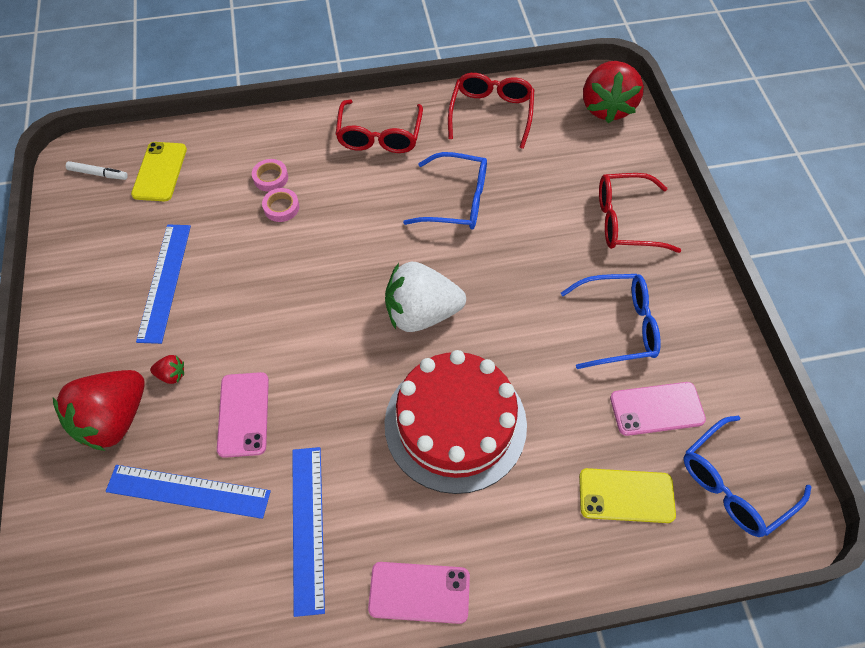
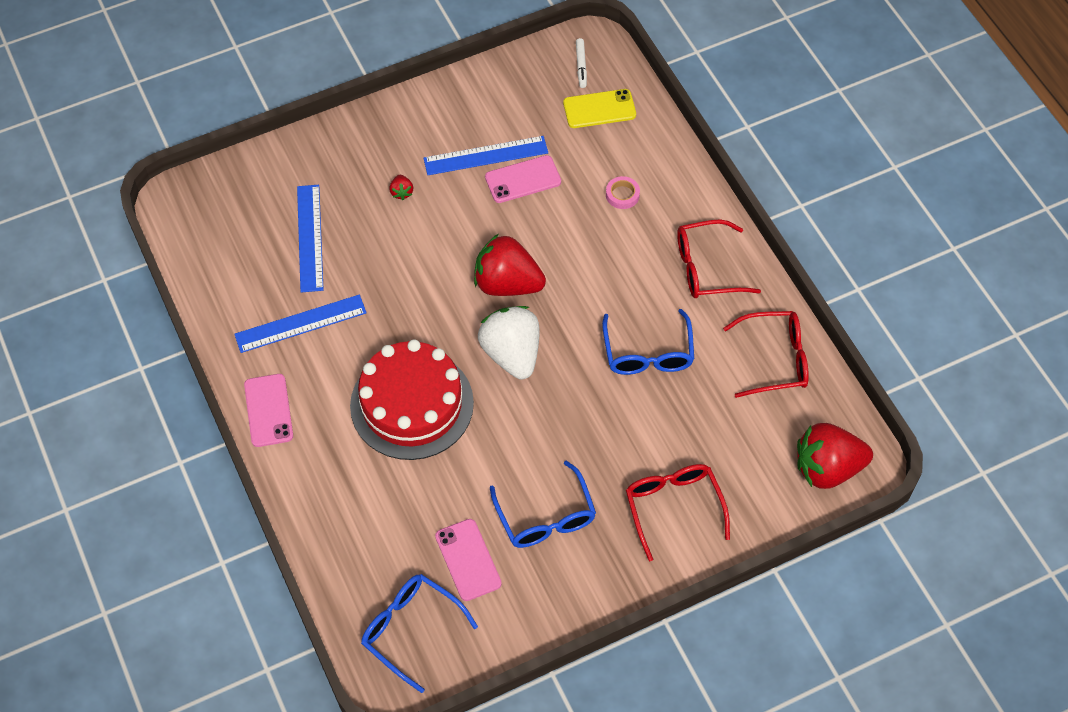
camera: 75 degrees right, 0 degrees up
(114, 419) = (354, 169): red strawberry -> red strawberry (507, 284)
(243, 414) = (381, 252): pink phone -> pink phone (523, 179)
(281, 207) = (591, 214): pink tape -> none
(626, 495) = (380, 545): yellow phone -> none

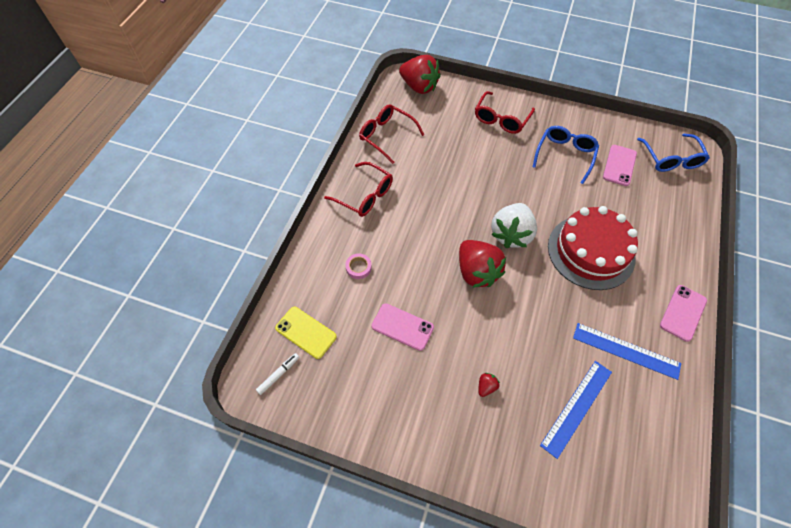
camera: 135 degrees left, 0 degrees up
(485, 155) = (407, 364): blue ruler -> none
(648, 353) = (441, 182): blue glasses -> none

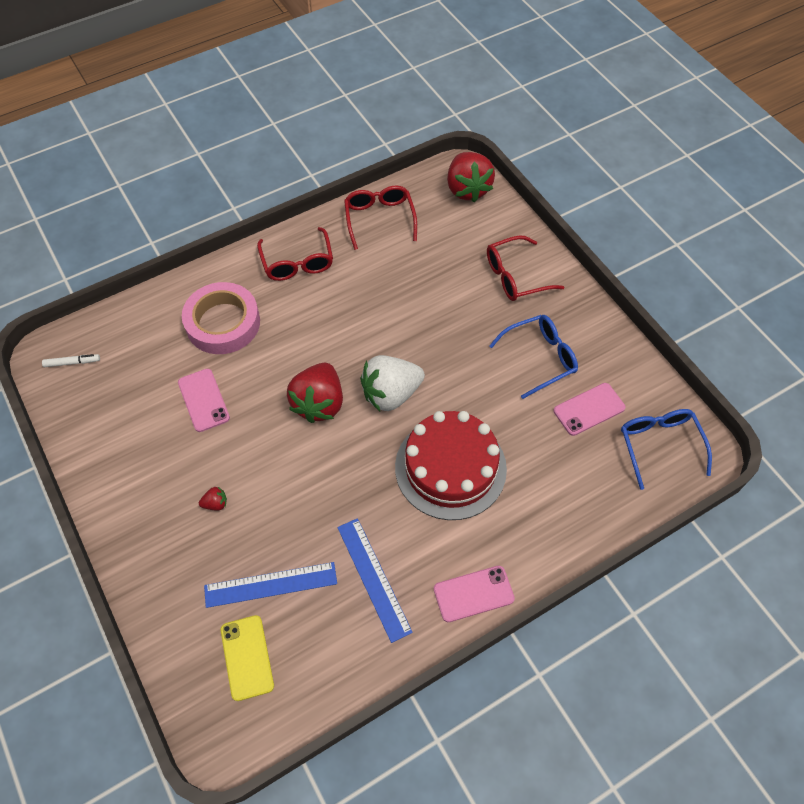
camera: 40 degrees right, 0 degrees up
(306, 332) = (125, 345): yellow phone -> yellow phone (247, 657)
(358, 267) = (223, 323): pink tape -> pink tape, size x2.48
(671, 159) = (659, 445): blue glasses -> blue glasses turned 135 degrees clockwise

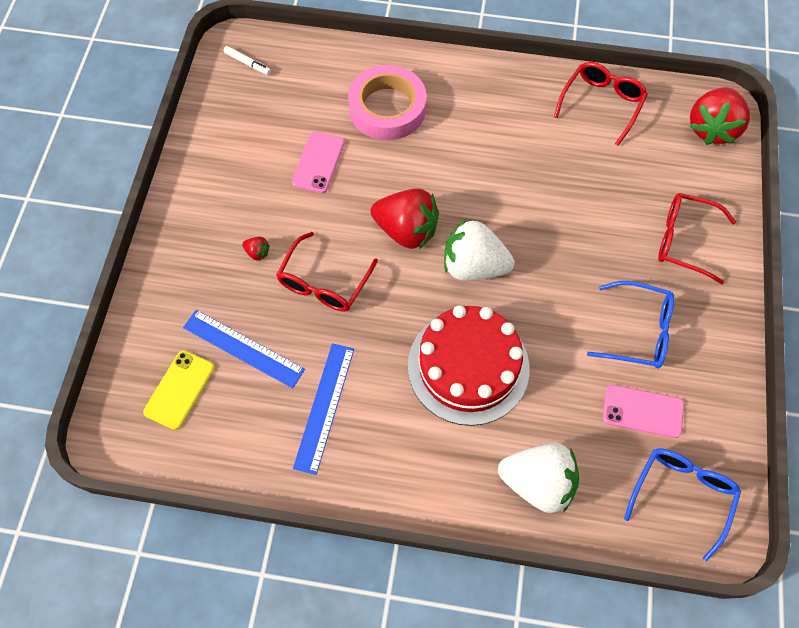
camera: 40 degrees right, 5 degrees up
(297, 263) = (493, 97): red glasses -> red glasses (324, 283)
(319, 403) = (406, 230): red strawberry -> red strawberry turned 120 degrees counterclockwise
(473, 594) = (392, 485): pink phone -> none
(567, 510) = (538, 483): none -> white strawberry

